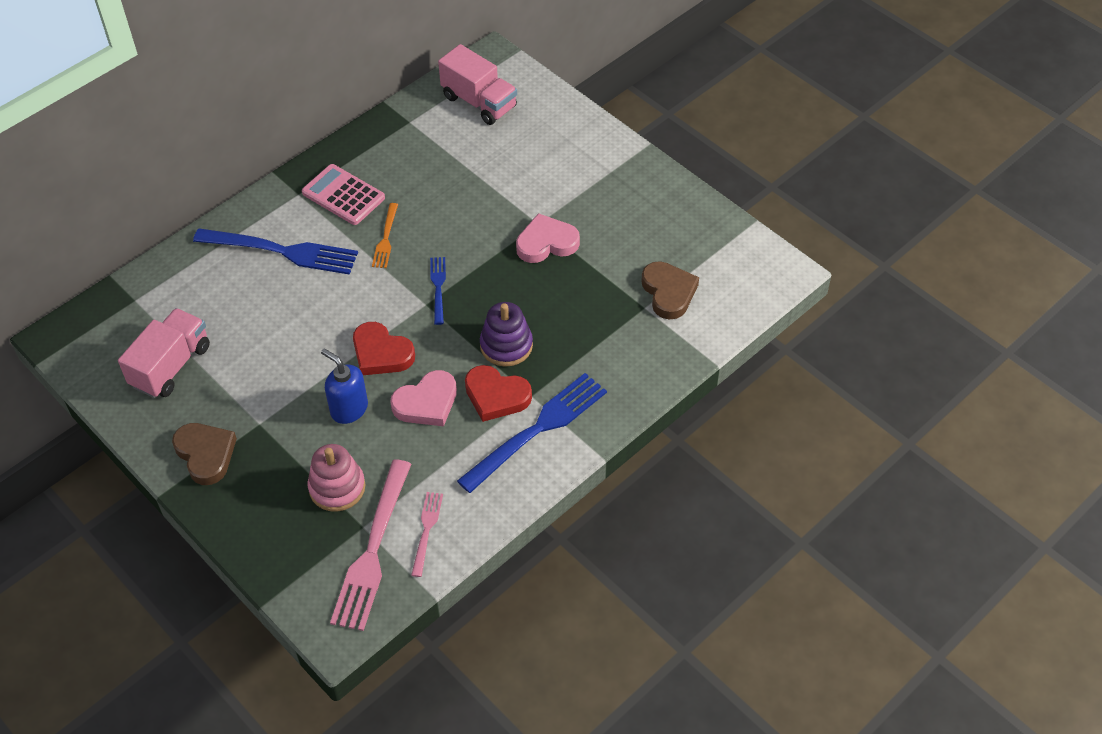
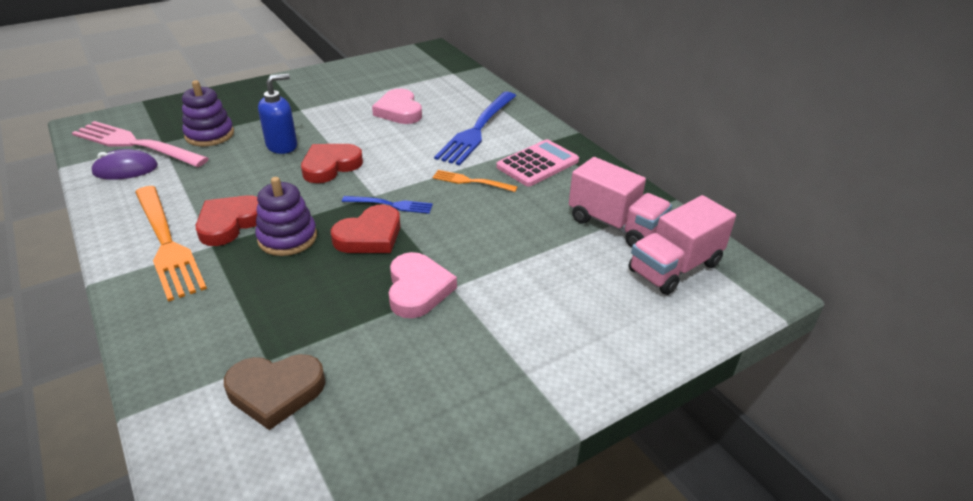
camera: 100 degrees right, 15 degrees down
(171, 366) = (381, 82): pink truck -> pink truck (615, 225)
(205, 454) = (289, 89): brown heart -> none
(337, 487) = (209, 135): pink stacking toy -> purple stacking toy
(426, 403) = (256, 183): pink heart -> pink heart (399, 111)
(426, 530) = (125, 169): pink fork -> purple mouse
(488, 290) = (370, 236): none -> red heart
(537, 430) = (167, 243): blue fork -> orange fork

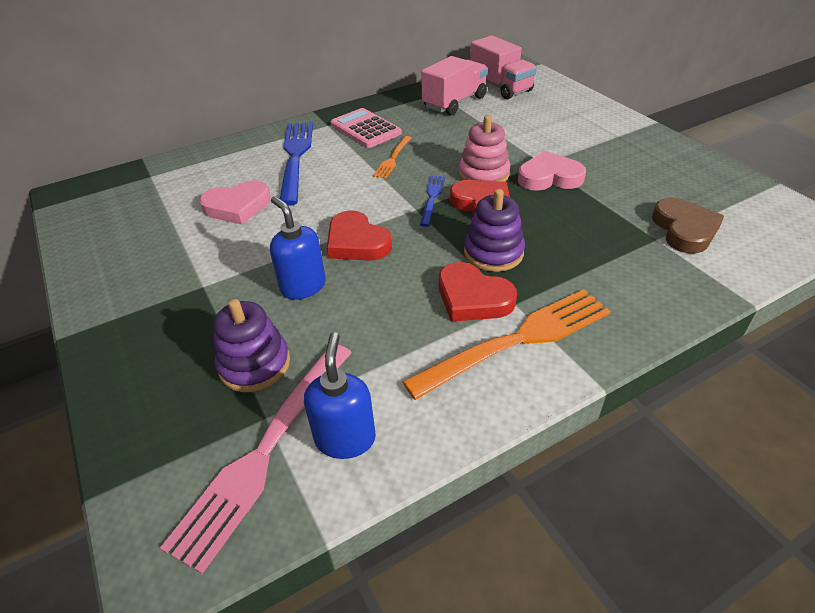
camera: 85 degrees left, 5 degrees up
(125, 169) = (345, 438): purple mouse -> blue soap dispenser
(432, 240) = (484, 174): none -> pink stacking toy
(477, 129) = (295, 158): blue fork -> blue fork turned 120 degrees counterclockwise

